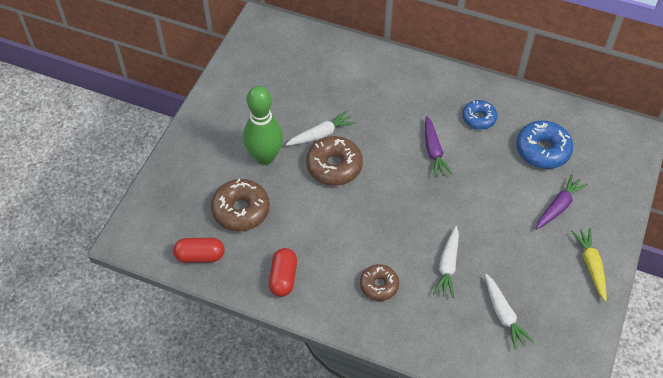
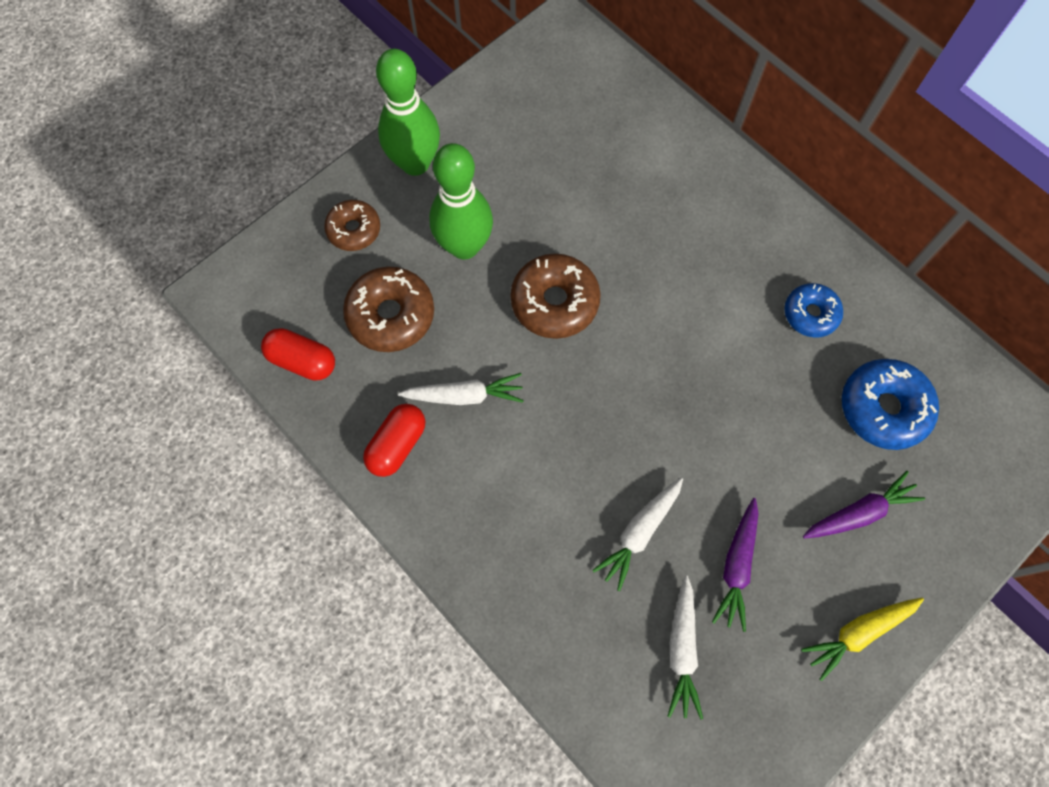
camera: 25 degrees right, 15 degrees up
(210, 124) = (415, 163): none -> green bowling pin
(321, 134) = (561, 243): white carrot -> white carrot (464, 395)
(379, 285) = (524, 518): brown donut -> brown donut (354, 230)
(433, 151) = (713, 339): purple carrot -> purple carrot (737, 566)
(590, 266) = (858, 633): yellow carrot -> yellow carrot turned 135 degrees counterclockwise

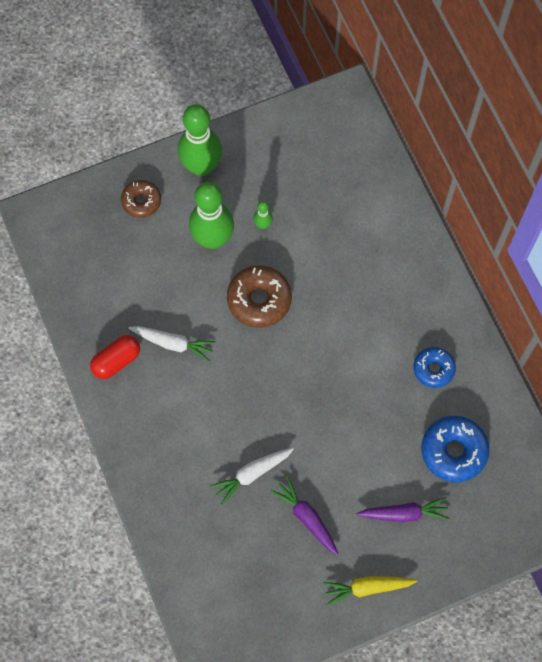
camera: 20 degrees right, 0 degrees up
(302, 361) = (75, 282): red capsule -> none
(391, 315) = (144, 271): brown donut -> none
(521, 208) = (263, 225): none -> green bowling pin
(682, 649) = (248, 556): white carrot -> none
(737, 566) = (306, 518): purple carrot -> purple carrot turned 105 degrees clockwise

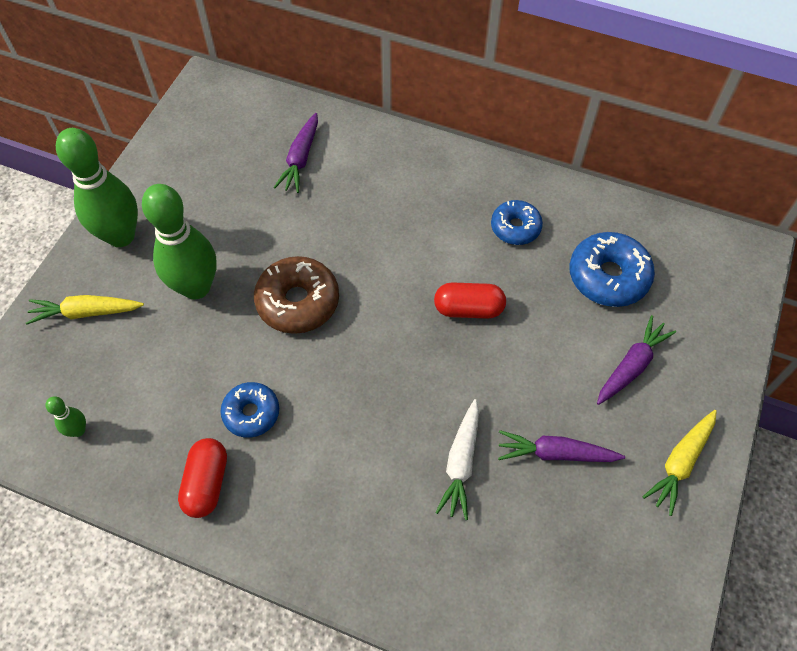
camera: 45 degrees left, 10 degrees down
(141, 201) = (86, 312): brown donut -> yellow carrot
(173, 343) = (251, 413): white carrot -> blue donut
(263, 225) = (234, 237): green bowling pin -> green bowling pin (78, 430)
(349, 393) = (468, 309): none -> red capsule
(353, 204) = (300, 159): none -> purple carrot

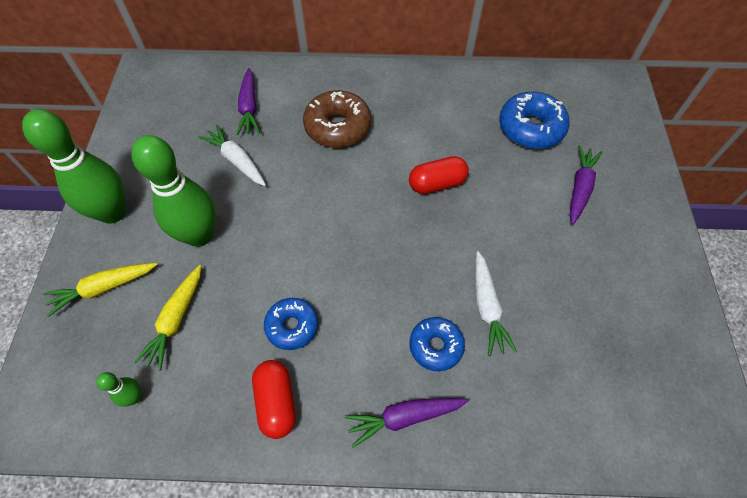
camera: 20 degrees left, 0 degrees up
(264, 216) = (236, 161): none -> white carrot
(298, 302) = (294, 220): brown donut -> brown donut (338, 127)
(515, 227) = (444, 112): blue donut -> blue donut (436, 346)
(556, 453) = (557, 274): purple carrot -> purple carrot (404, 417)
(680, 463) = (651, 249): yellow carrot -> yellow carrot (176, 320)

